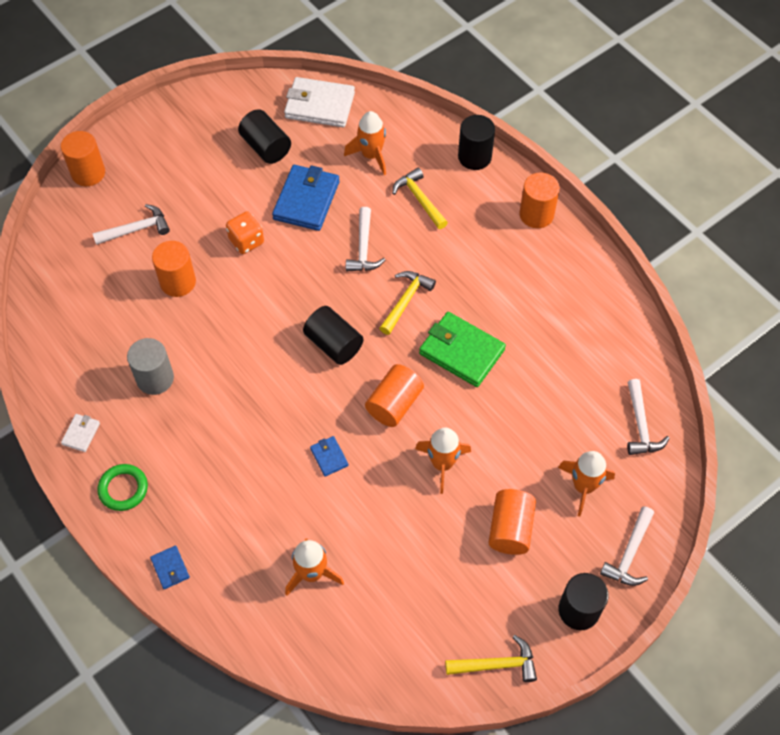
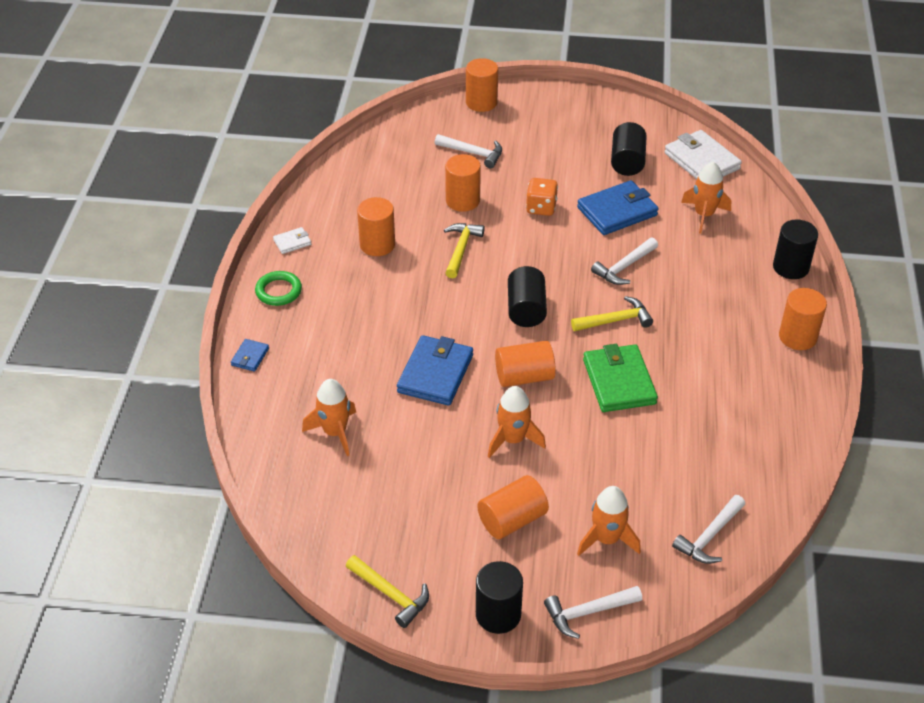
camera: 45 degrees right, 15 degrees down
(155, 378) = (377, 244): grey cylinder -> orange cylinder
(329, 457) = (435, 374): blue wallet -> blue wallet, size x2.10
(419, 199) = (708, 266): yellow hammer -> yellow hammer (461, 249)

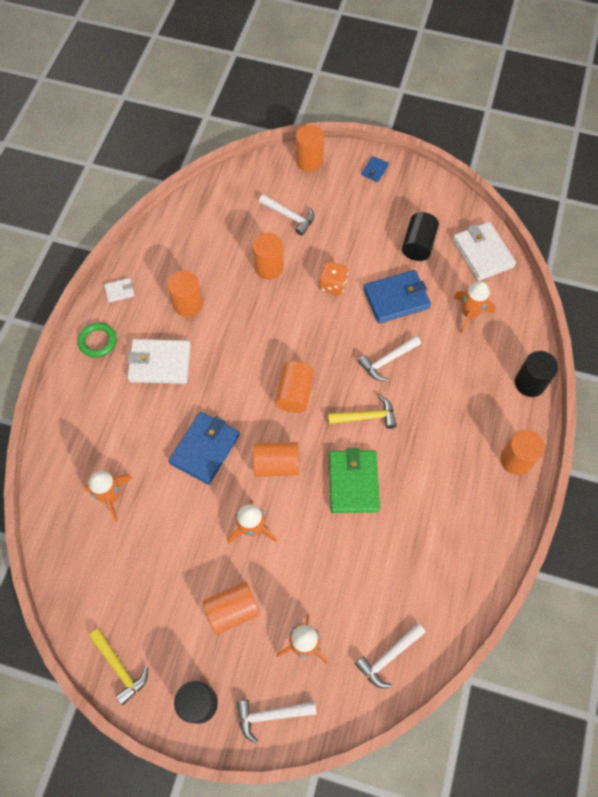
camera: 10 degrees right, 20 degrees up
(250, 357) = (61, 406): blue wallet -> blue wallet (374, 170)
(359, 302) = (160, 363): none -> white wallet
(461, 249) = (256, 320): yellow hammer -> none
(526, 310) = (294, 393): black cylinder -> orange cylinder

